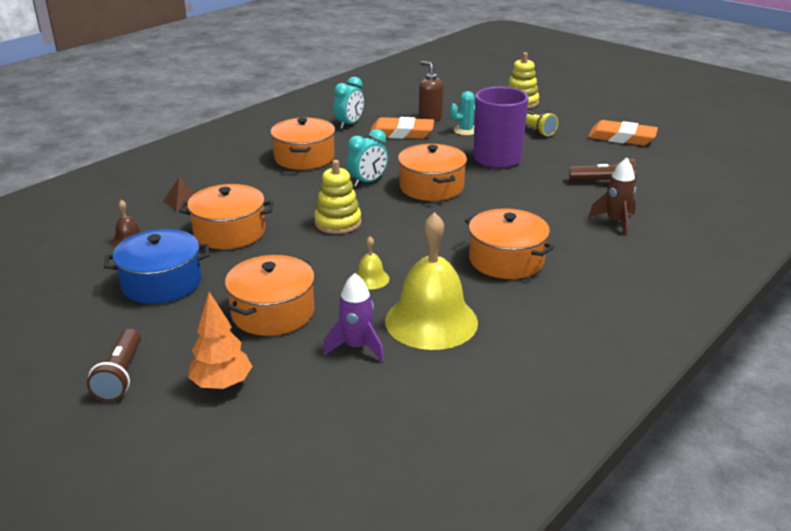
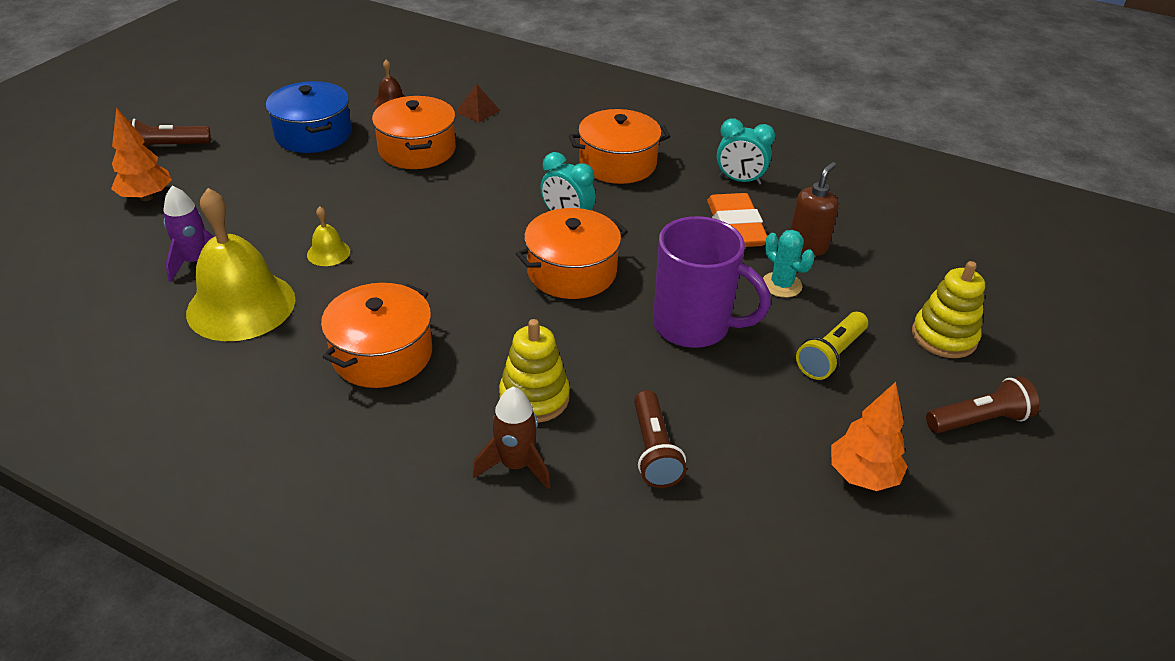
camera: 75 degrees right, 10 degrees up
(273, 312) = (261, 202): orange pot -> none
(338, 223) = (453, 213): yellow stacking toy -> yellow stacking toy (534, 397)
(583, 108) = (979, 420): none -> brown flashlight
(621, 138) = (862, 476): orange eraser -> orange tree

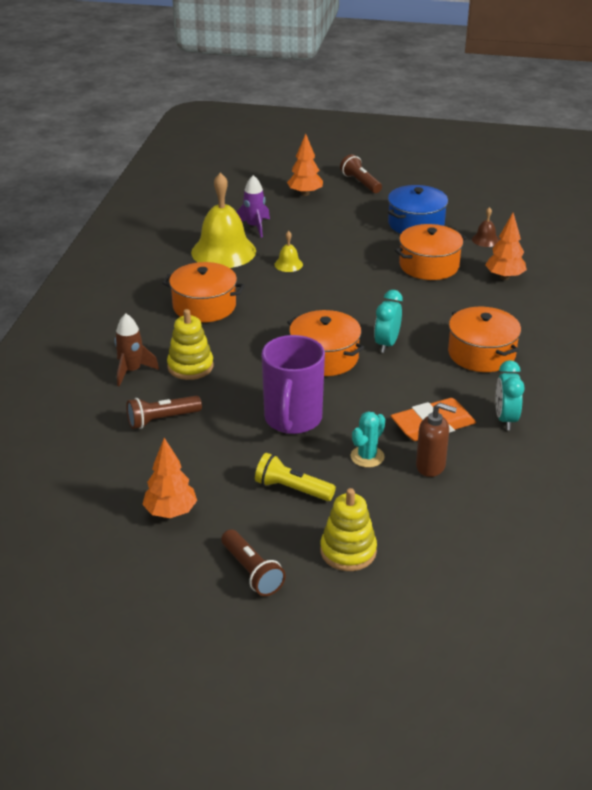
camera: 75 degrees right, 5 degrees down
(478, 111) = (504, 277): brown pyramid -> orange tree

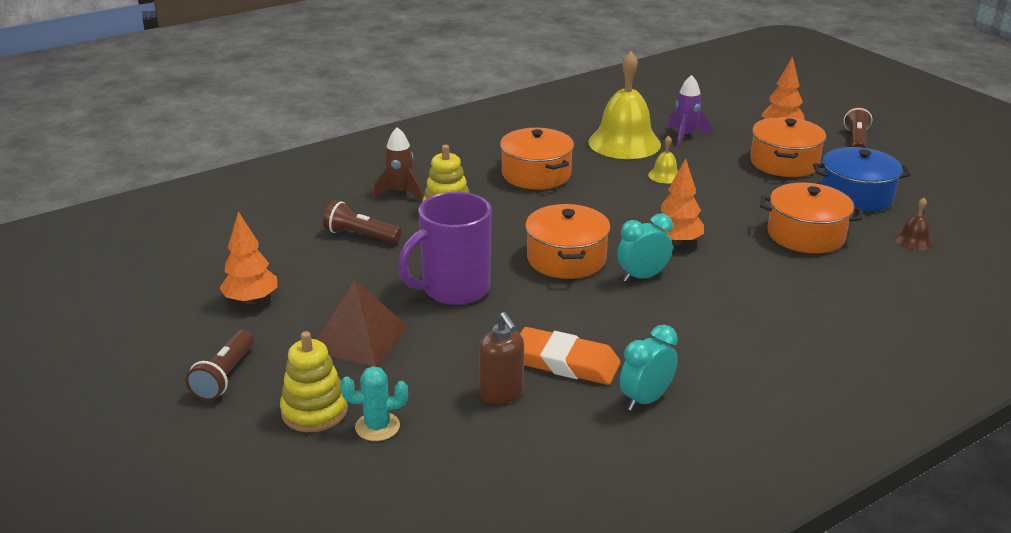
camera: 45 degrees right, 5 degrees down
(292, 489) = (359, 338): yellow flashlight -> brown pyramid
(367, 457) = (461, 352): turquoise cactus -> turquoise cactus (377, 427)
(481, 354) = (725, 332): orange pot -> orange pot (784, 163)
(504, 277) = (876, 281): orange tree -> orange tree (677, 242)

